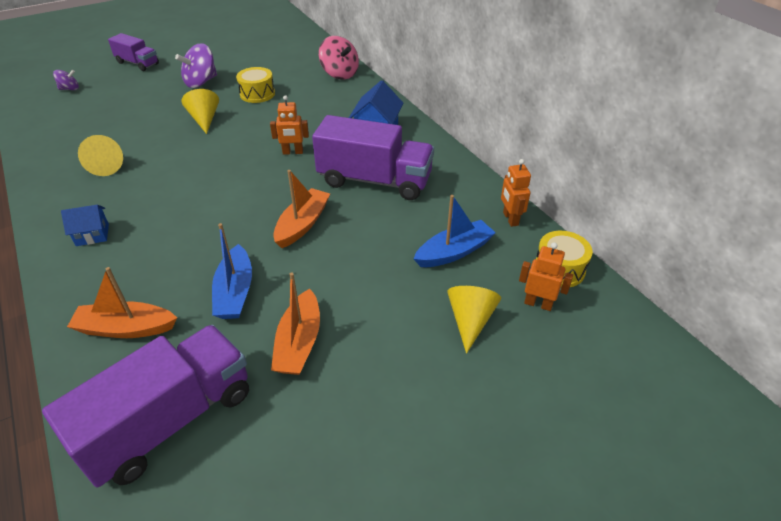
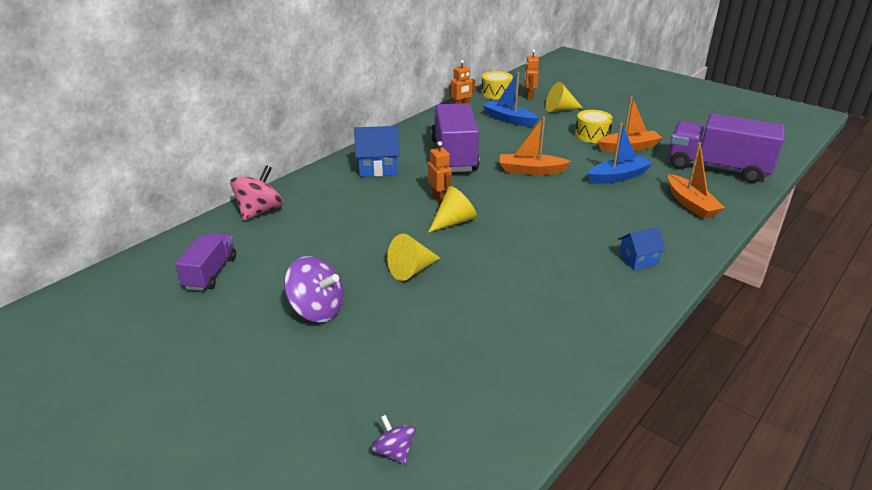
camera: 110 degrees left, 10 degrees down
(92, 235) = (638, 259): blue house -> blue house turned 75 degrees counterclockwise
(107, 165) = (545, 301): yellow cone -> yellow cone (454, 222)
(137, 63) = (270, 411): purple truck -> purple truck (210, 273)
(257, 94) = (333, 253): yellow drum -> yellow drum (592, 135)

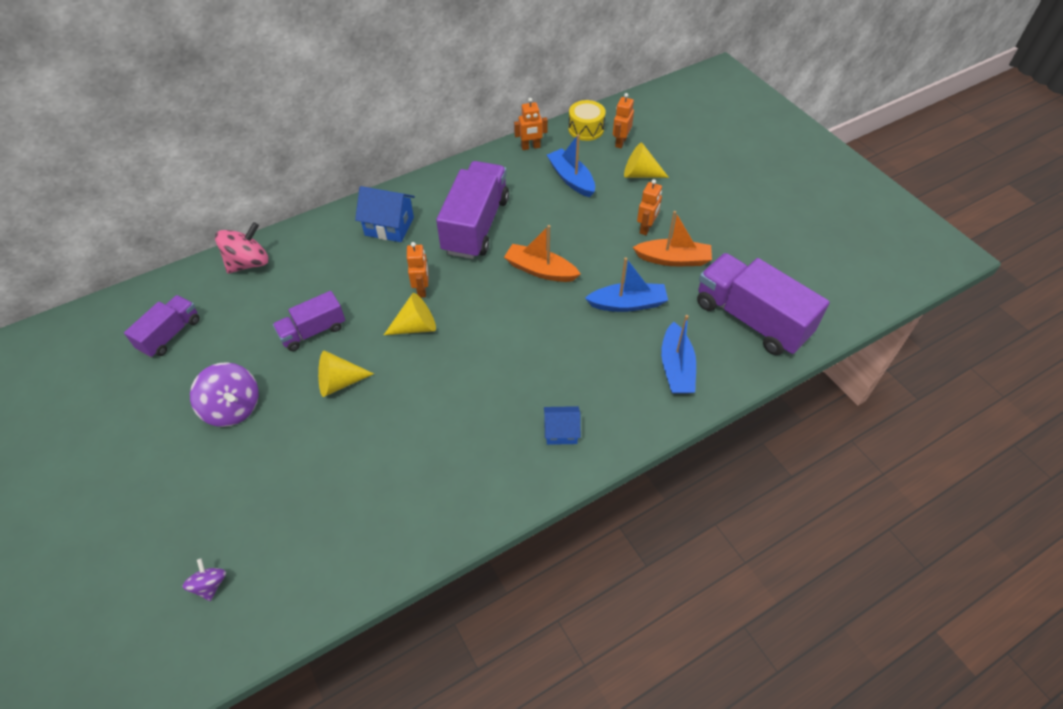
camera: 20 degrees right, 20 degrees up
(359, 242) = (313, 331): none -> purple truck
(592, 135) = (646, 228): yellow drum -> orange robot
(691, 204) = (676, 367): orange boat -> blue boat

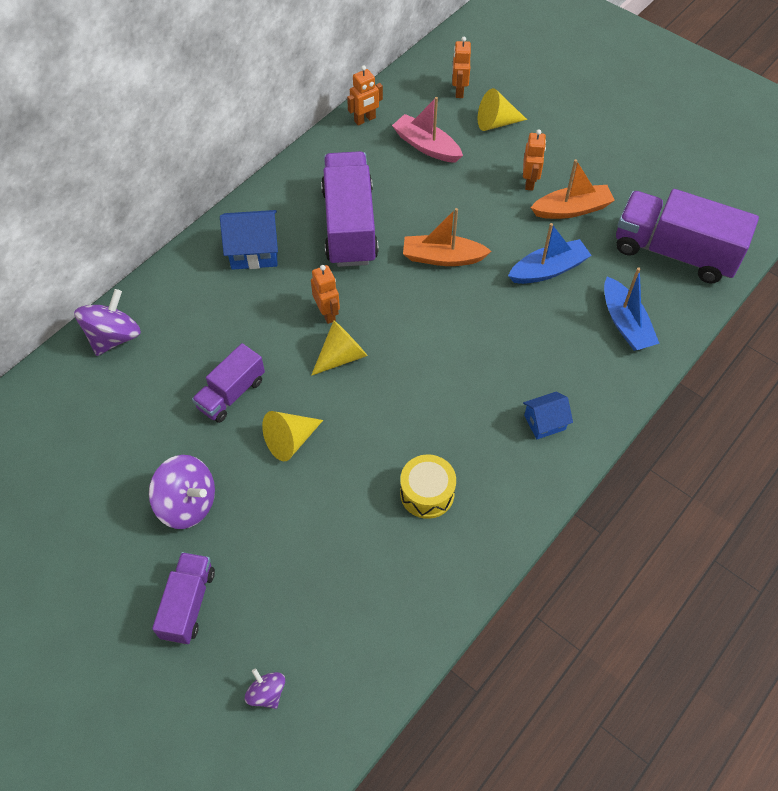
camera: 20 degrees left, 5 degrees up
(170, 334) = (68, 445): purple truck -> purple truck (188, 604)
(248, 263) = (114, 337): pink spinning top -> purple spinning top
(571, 179) = (426, 146): blue boat -> pink boat
(586, 129) = (415, 84): yellow drum -> yellow drum (427, 493)

